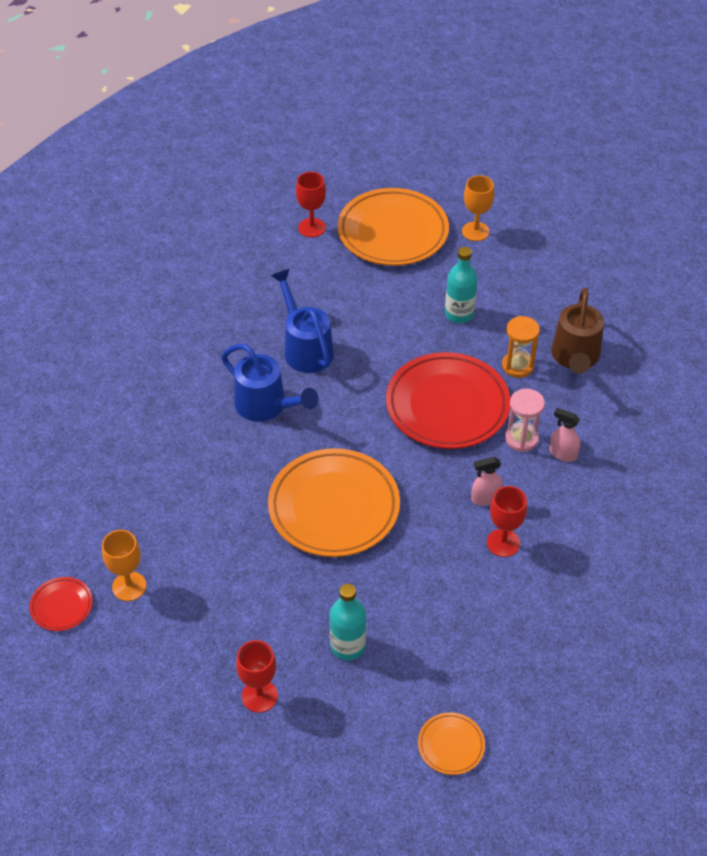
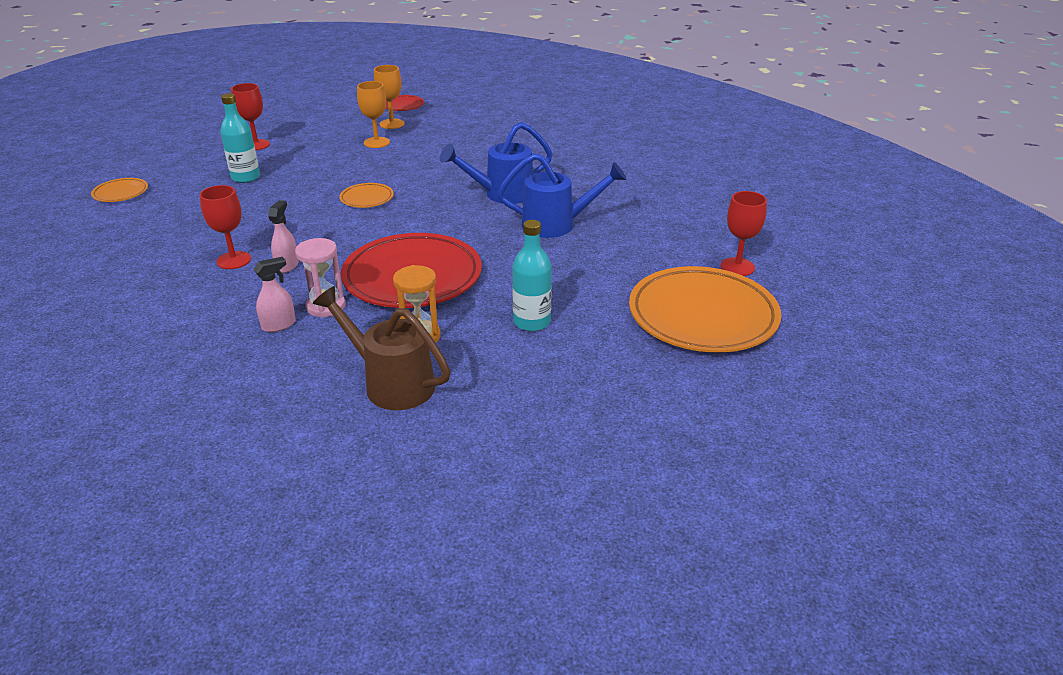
camera: 115 degrees right, 15 degrees down
(334, 507) = (367, 198): orange plate -> orange plate, size x0.45
(475, 231) = (671, 380): orange goblet -> orange goblet (376, 142)

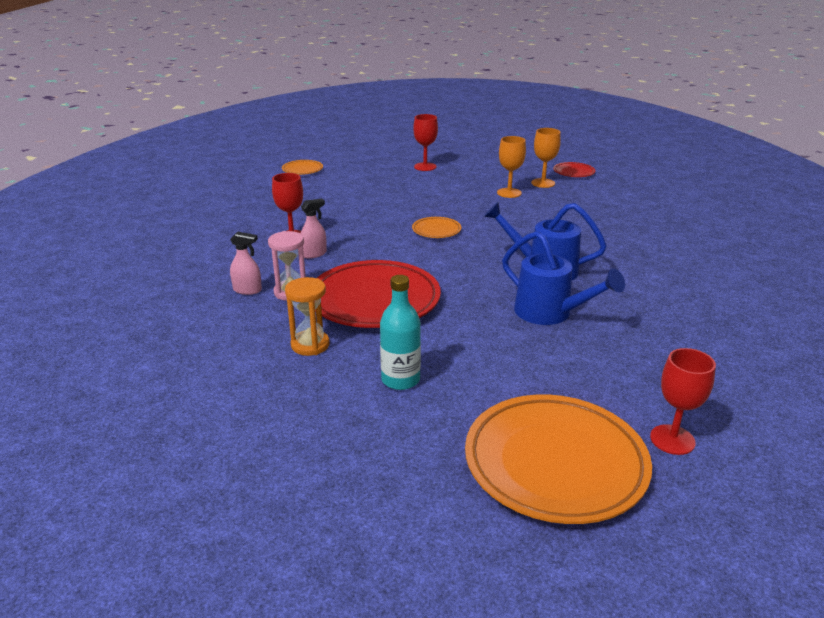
camera: 45 degrees right, 5 degrees down
(246, 177) = (384, 186): turquoise bottle -> none
(391, 383) = (241, 366): brown watering can -> none

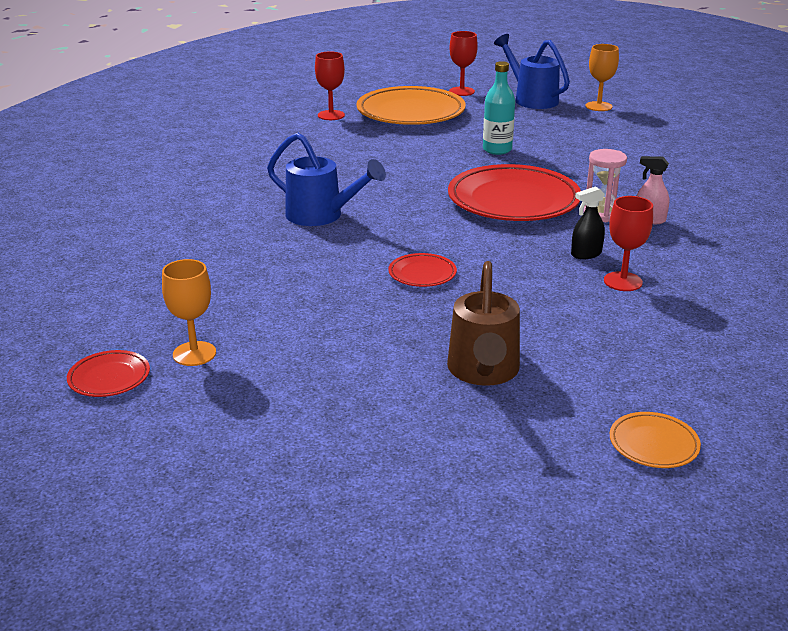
camera: 170 degrees left, 0 degrees up
(310, 345) = (571, 173): orange hourglass -> none
(314, 254) = (586, 254): pink spray bottle -> black spray bottle
(384, 187) = (483, 372): none -> brown watering can
(425, 167) = (389, 428): red goblet -> red goblet (461, 91)
(436, 230) = (422, 274): orange plate -> red plate
(509, 193) = (272, 335): orange goblet -> orange goblet (598, 106)
(550, 313) = (350, 179): blue watering can -> blue watering can (531, 99)

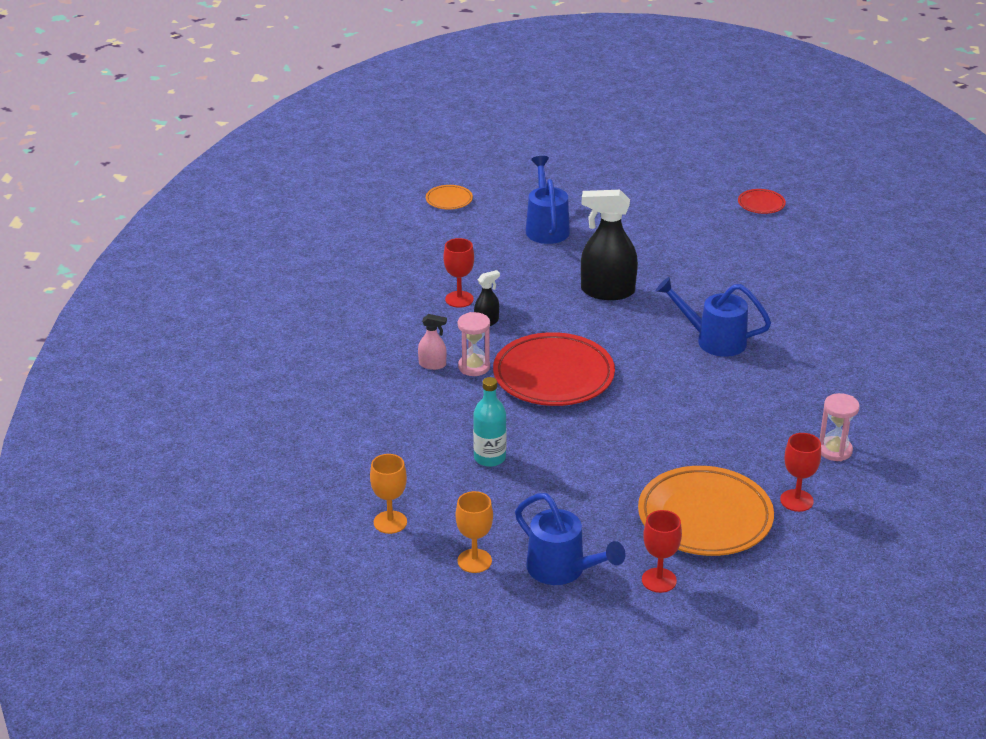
camera: 170 degrees right, 5 degrees up
(194, 354) = (724, 221): orange goblet -> orange goblet (390, 522)
(273, 136) = (835, 450): none -> pink hourglass
(422, 274) = (607, 291): red plate -> black spray bottle
(483, 372) = (546, 227): brown watering can -> blue watering can
(497, 150) = (584, 453): turquoise bottle -> turquoise bottle (489, 458)

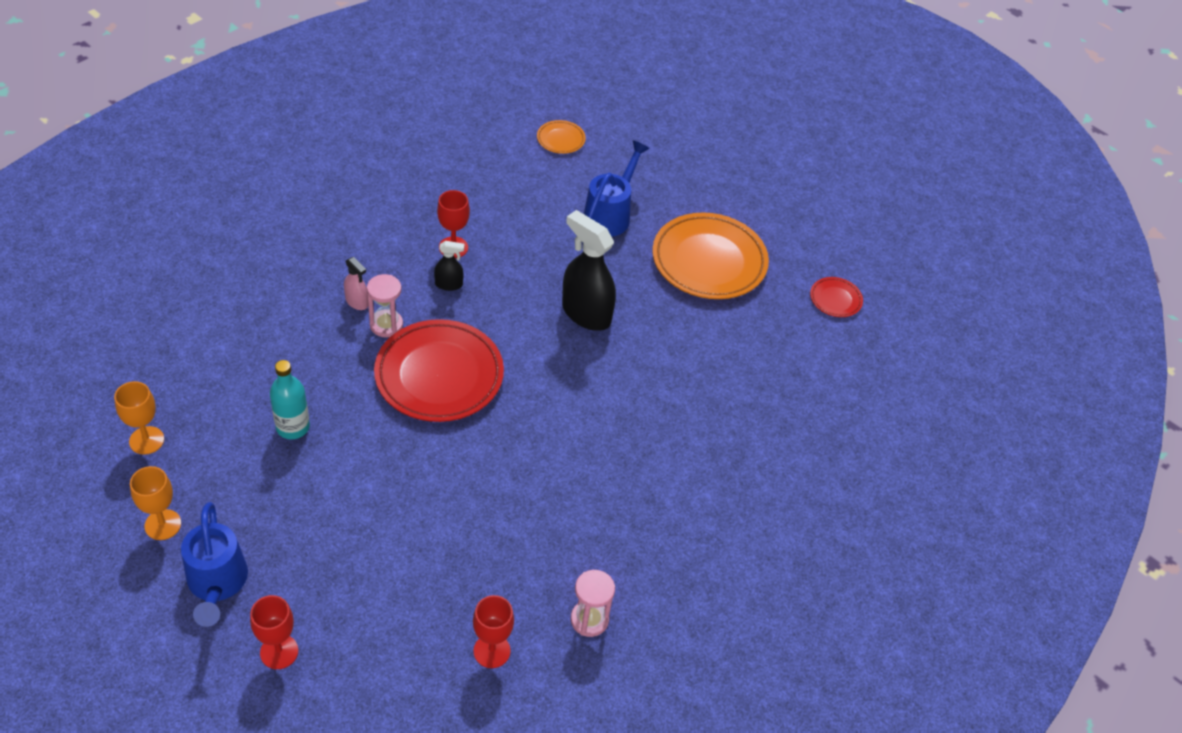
camera: 30 degrees right, 15 degrees up
(705, 517) = (392, 612): orange plate -> orange plate (709, 261)
(713, 340) = (619, 424): blue watering can -> none

